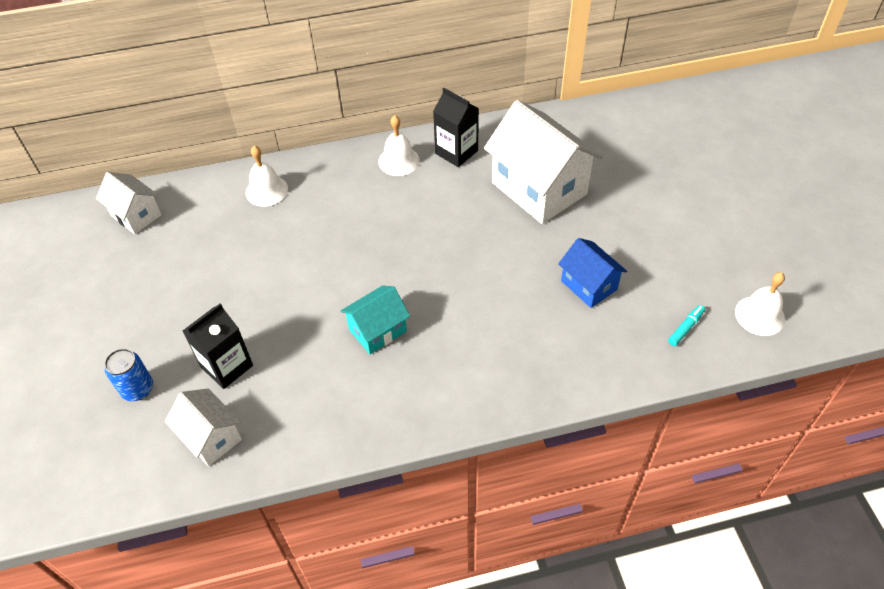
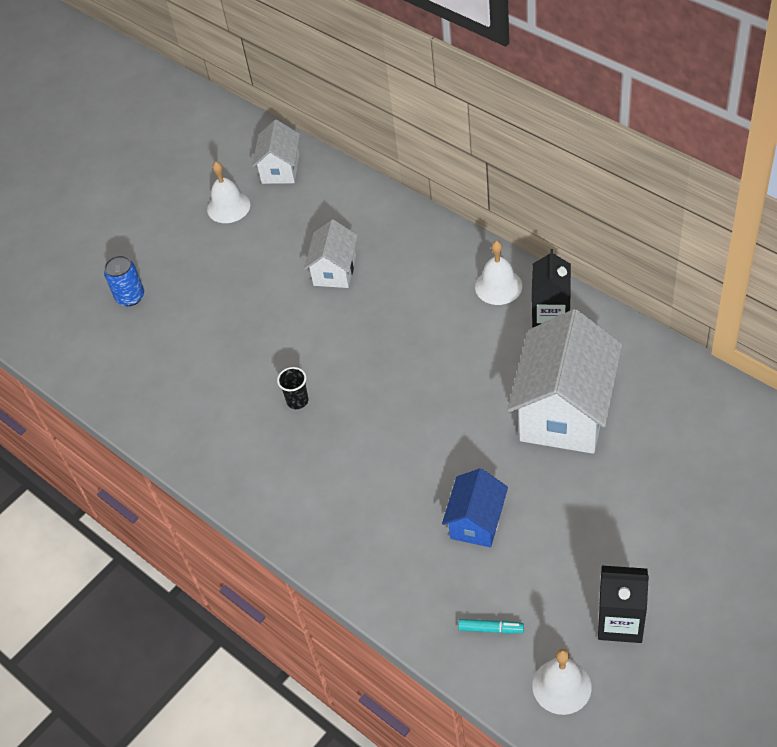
camera: 60 degrees right, 0 degrees up
(211, 437) = (123, 369): white house -> white house (334, 270)
(227, 366) = (188, 332): black carton -> black carton (620, 621)
(266, 190) = (378, 225): white bell -> white bell (228, 207)
(377, 330) = (297, 401): turquoise house -> black cup

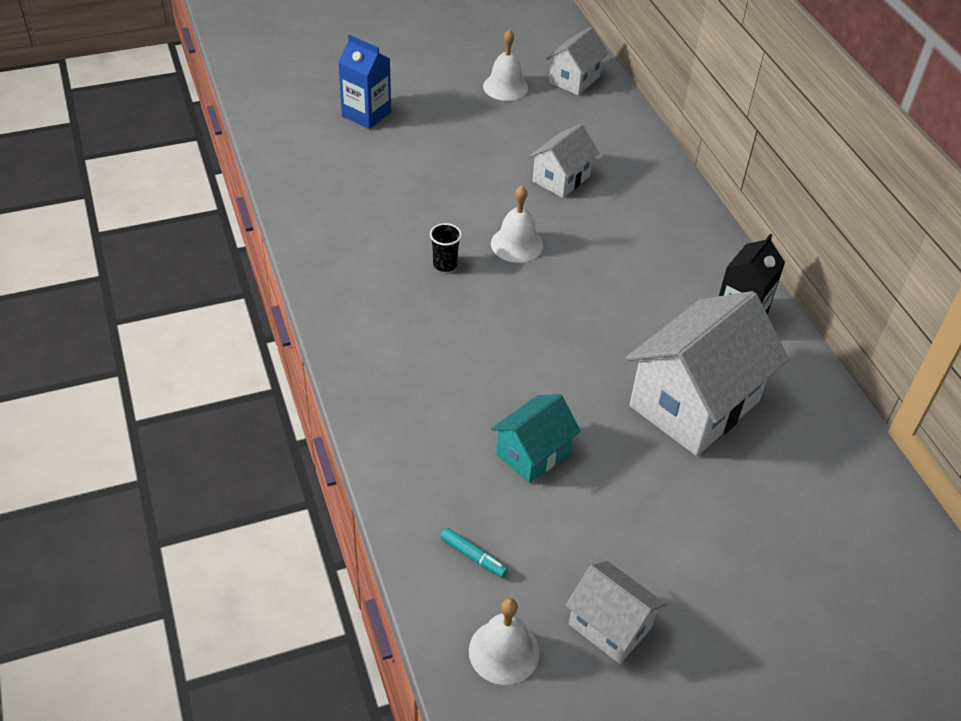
camera: 20 degrees right, 5 degrees down
(130, 297) = (366, 114): blue can -> blue carton
(476, 522) = (532, 453): blue house -> turquoise house
(498, 286) = (707, 265): white bell -> white bell (516, 244)
(620, 621) = (610, 626): black carton -> white house

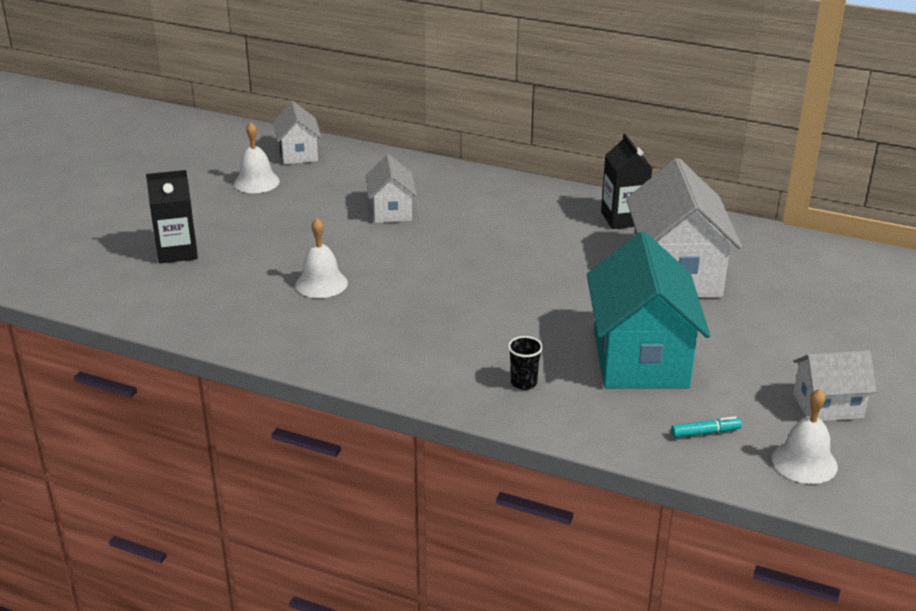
camera: 45 degrees left, 15 degrees down
(366, 114) = (177, 252): blue carton -> black carton
(445, 264) = (402, 301): black cup -> black cup (523, 383)
(516, 244) = (429, 262): white bell -> white bell (321, 283)
(532, 453) = (640, 359): turquoise house -> turquoise house, size x1.87

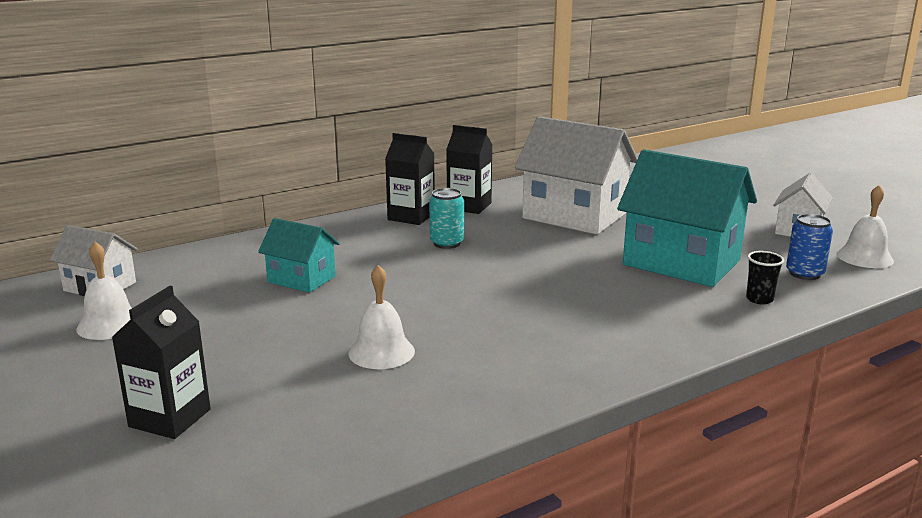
camera: 55 degrees left, 10 degrees down
(391, 211) = (301, 279): white house -> turquoise house
(523, 383) = (674, 314): black cup -> black cup (759, 299)
(529, 239) = (447, 243): none -> turquoise can
(562, 204) = (411, 217): none -> black carton
(705, 432) = (804, 274): turquoise marker -> blue can

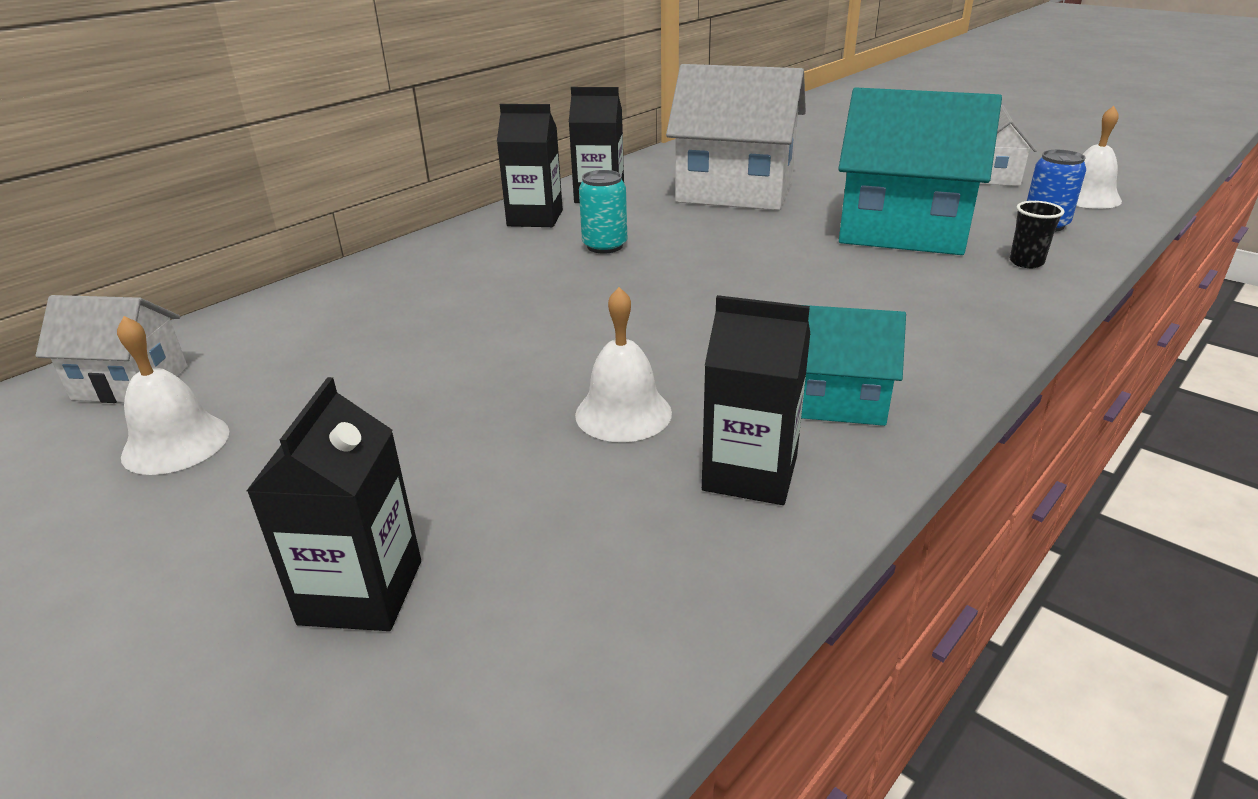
camera: 15 degrees left, 10 degrees up
(301, 279) = (440, 324): turquoise house -> turquoise house (838, 401)
(436, 399) = (750, 473): none -> black carton

